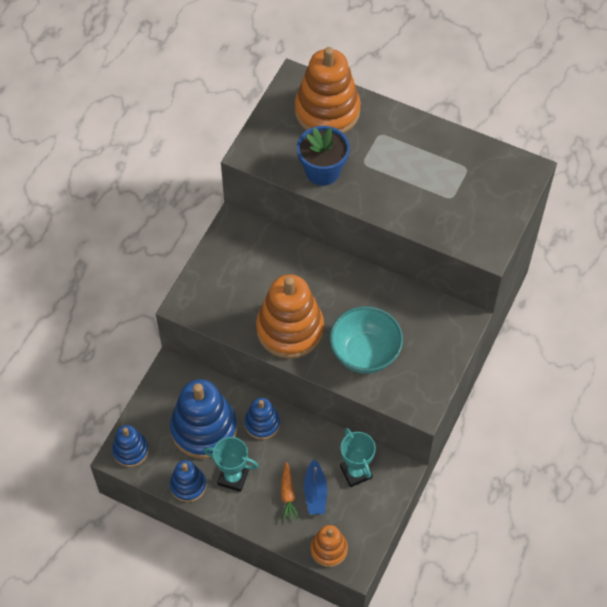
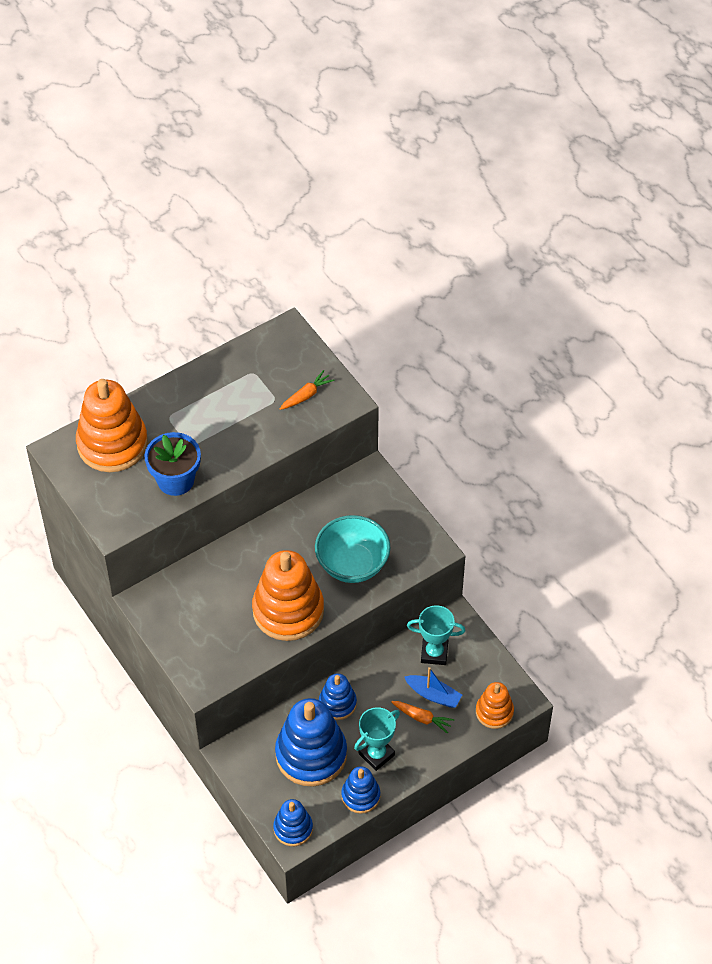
camera: 60 degrees left, 5 degrees down
(472, 218) = (306, 395): none -> orange carrot

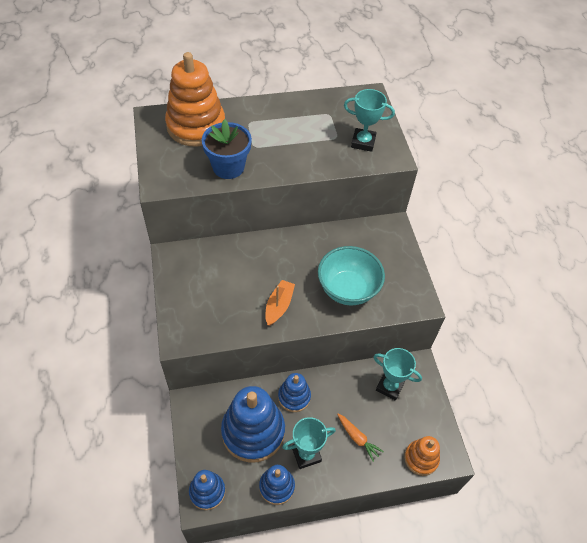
camera: 20 degrees right, 0 degrees up
(288, 610) = (279, 306): orange stacking toy -> orange boat
(306, 395) = (363, 142): orange carrot -> turquoise trophy
(433, 695) = (375, 422): blue boat -> none

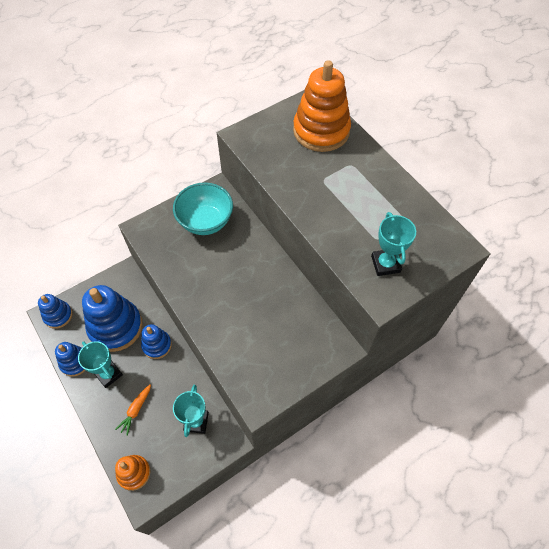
camera: 70 degrees right, 5 degrees up
(228, 167) = (286, 171): blue flower pot -> none
(279, 306) = (201, 284): orange boat -> none
(348, 289) = (243, 332): turquoise bowl -> turquoise bowl (206, 221)

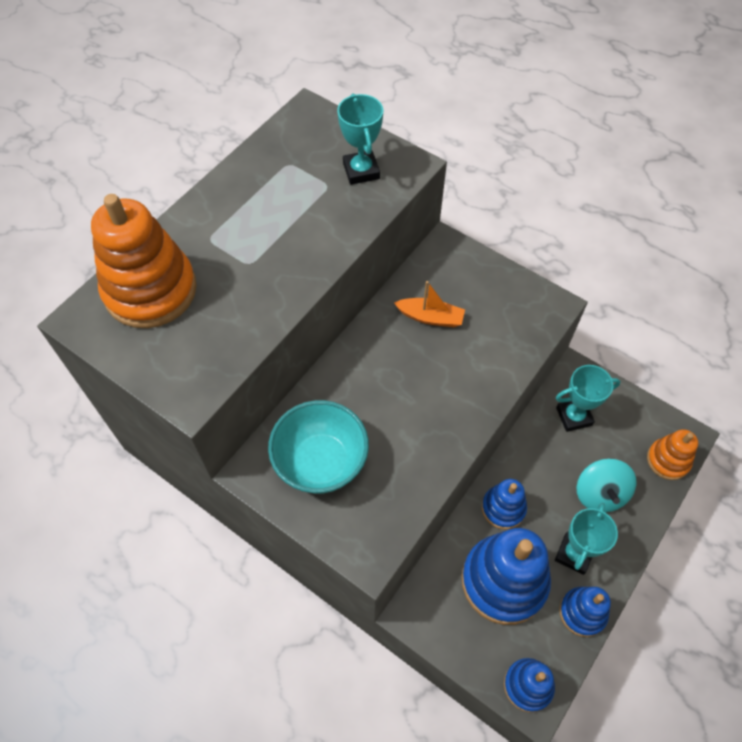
camera: 110 degrees left, 0 degrees up
(136, 410) = (600, 493): orange carrot -> turquoise spinning top
(280, 314) = (430, 317): none -> orange boat
(385, 264) = (361, 171): turquoise trophy -> turquoise trophy turned 75 degrees counterclockwise

